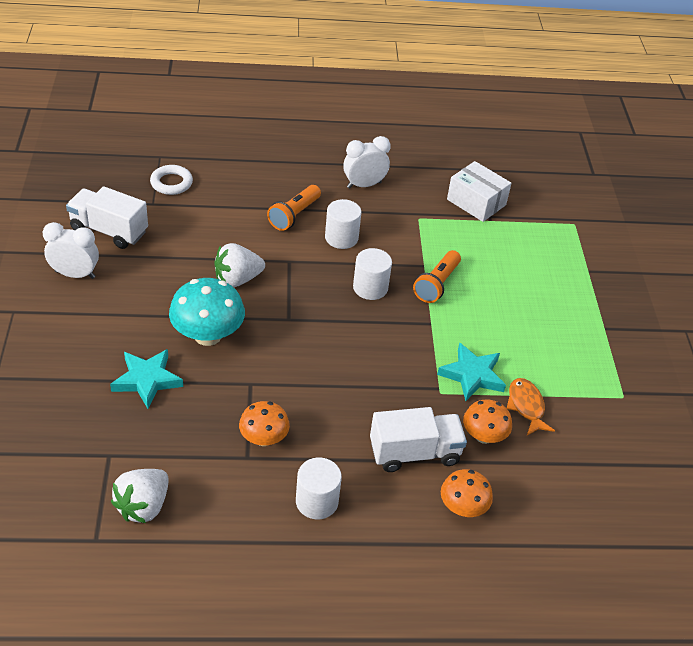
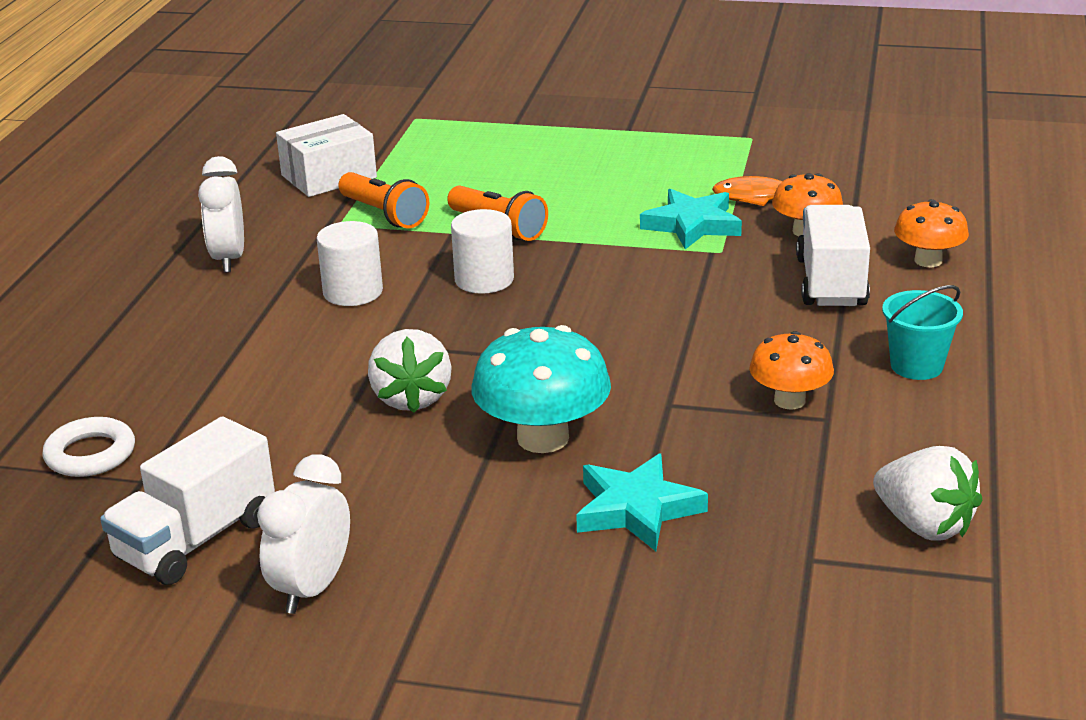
camera: 70 degrees left, 15 degrees down
(294, 215) = (270, 329): orange flashlight -> orange flashlight (384, 214)
(317, 501) = (916, 366): white cylinder -> turquoise bucket

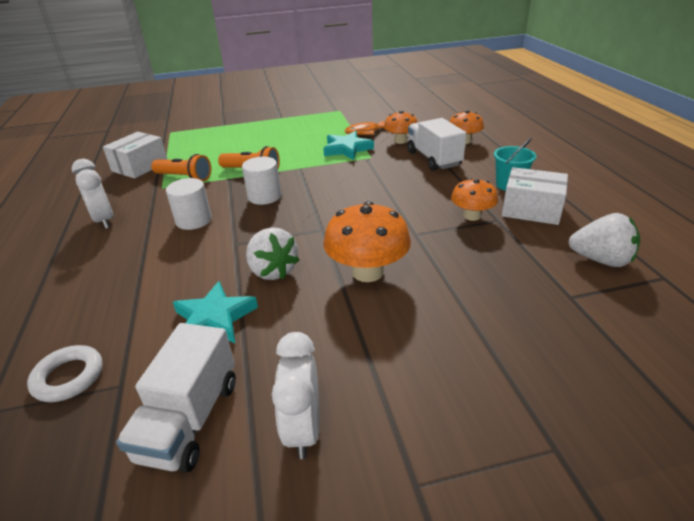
camera: 25 degrees left, 5 degrees up
(543, 438) = (367, 272): turquoise mushroom -> orange mushroom
(637, 509) = (456, 298): turquoise star -> turquoise star (214, 319)
(905, 417) = (531, 209): none -> white box

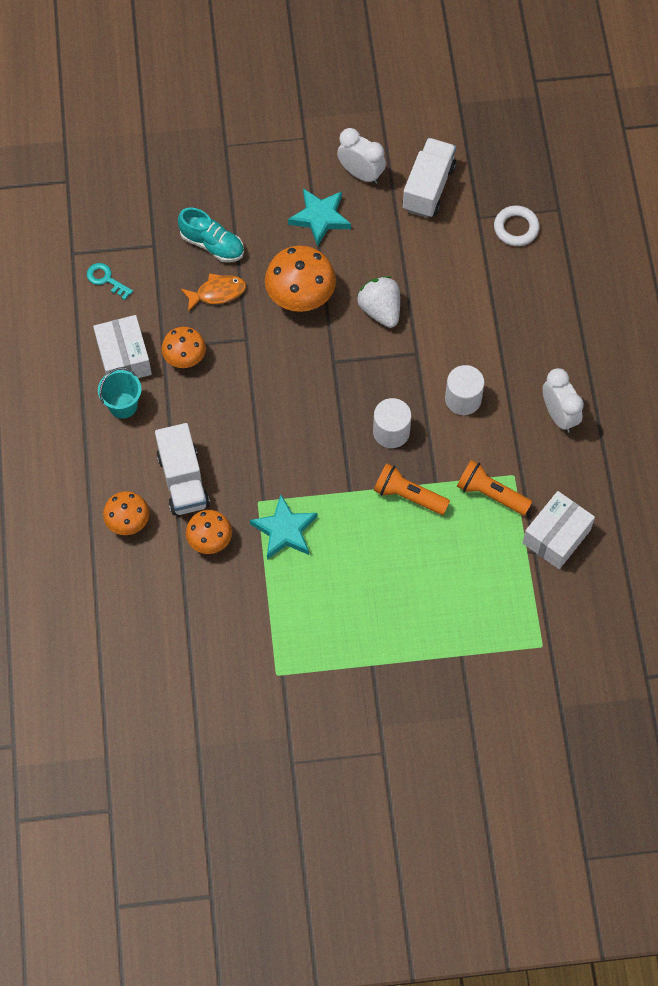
camera: 175 degrees left, 30 degrees up
(214, 319) = (424, 264): turquoise star -> turquoise star (320, 218)
(303, 429) = (361, 174): white clock -> white clock turned 60 degrees counterclockwise
(365, 132) = (251, 580): orange fish -> orange fish (217, 293)
(496, 306) = (212, 244): none -> turquoise shoe
(531, 209) = (124, 358): white box -> white box turned 45 degrees clockwise
(601, 260) = (106, 279): white strawberry -> turquoise key

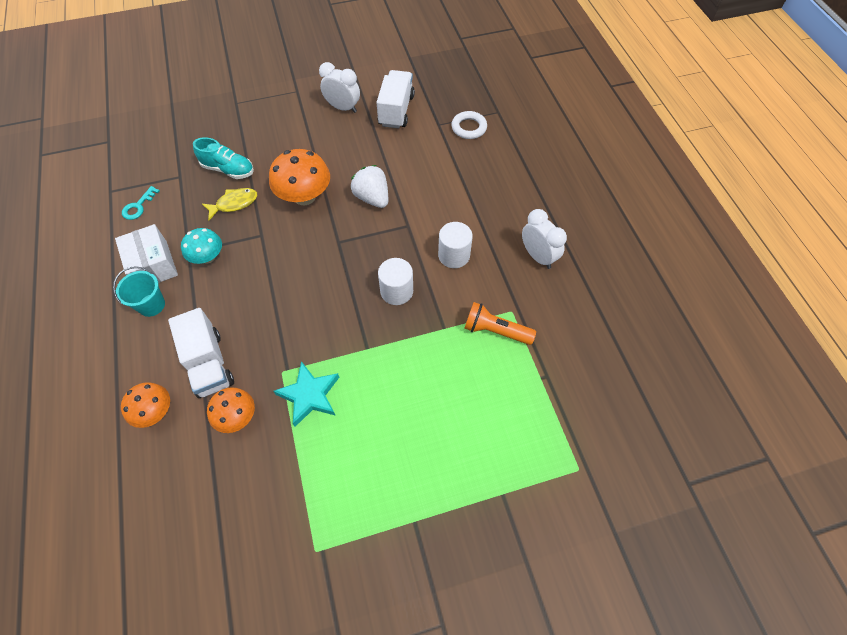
camera: 10 degrees left, 5 degrees down
(106, 279) = (138, 206): turquoise key -> turquoise key turned 90 degrees counterclockwise
(185, 357) = (208, 257): orange mushroom -> turquoise mushroom
(217, 293) = (234, 204): orange fish -> yellow fish
(320, 218) = (314, 140): turquoise star -> none
(408, 496) = (421, 344): orange flashlight -> none
(556, 536) = (563, 359): white box -> none

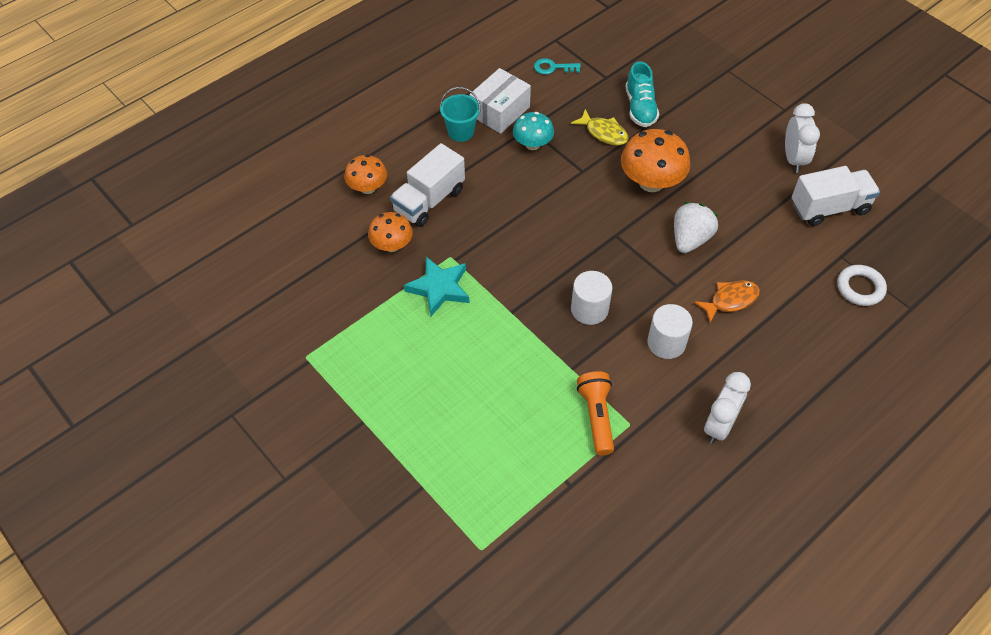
camera: 65 degrees right, 5 degrees down
(439, 200) = (730, 300): none -> orange fish

